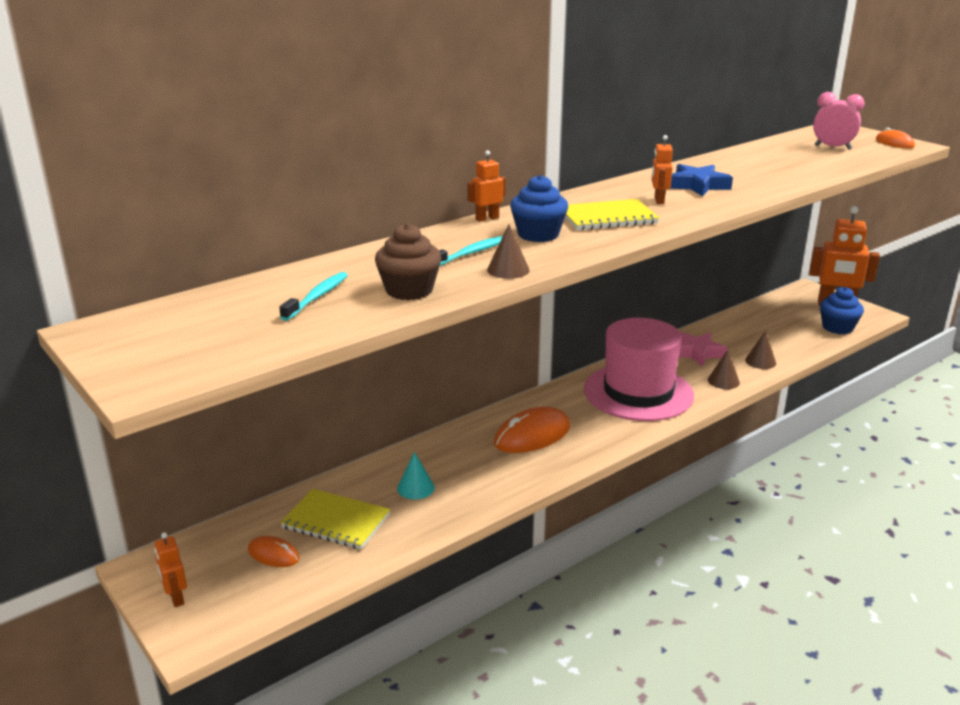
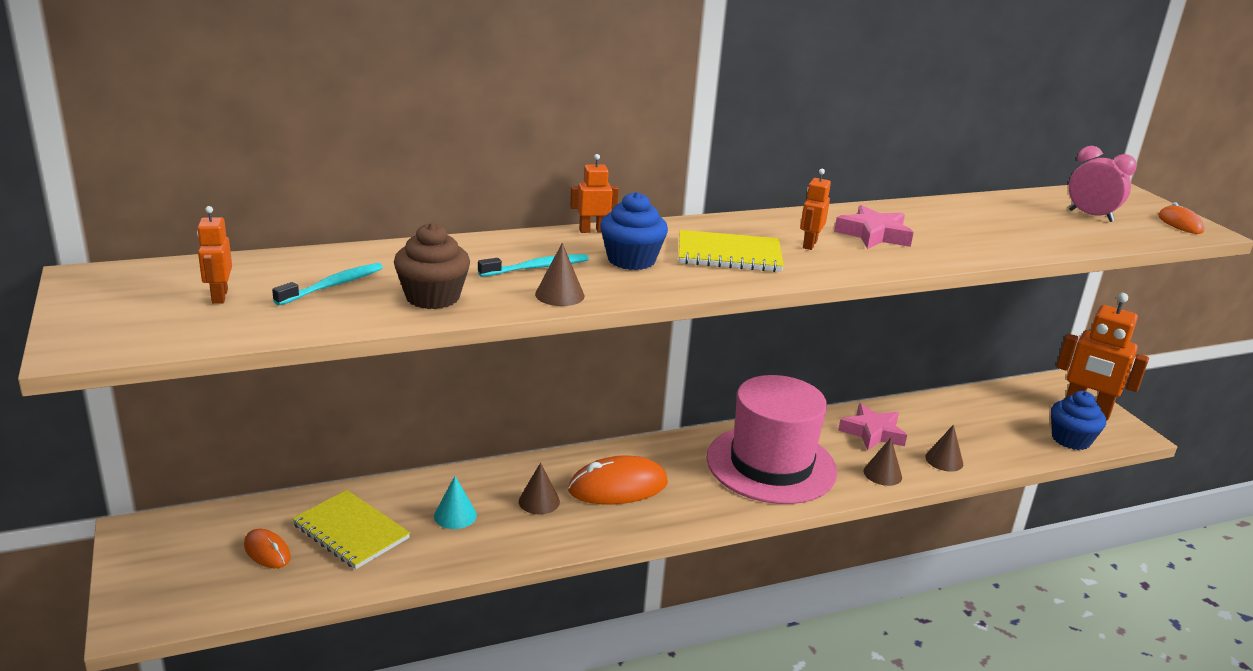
camera: 15 degrees right, 0 degrees up
(176, 598) = (147, 572): orange robot -> orange robot (219, 296)
(477, 461) = (539, 501): none -> brown cone
(698, 185) = (874, 235): blue star -> pink star

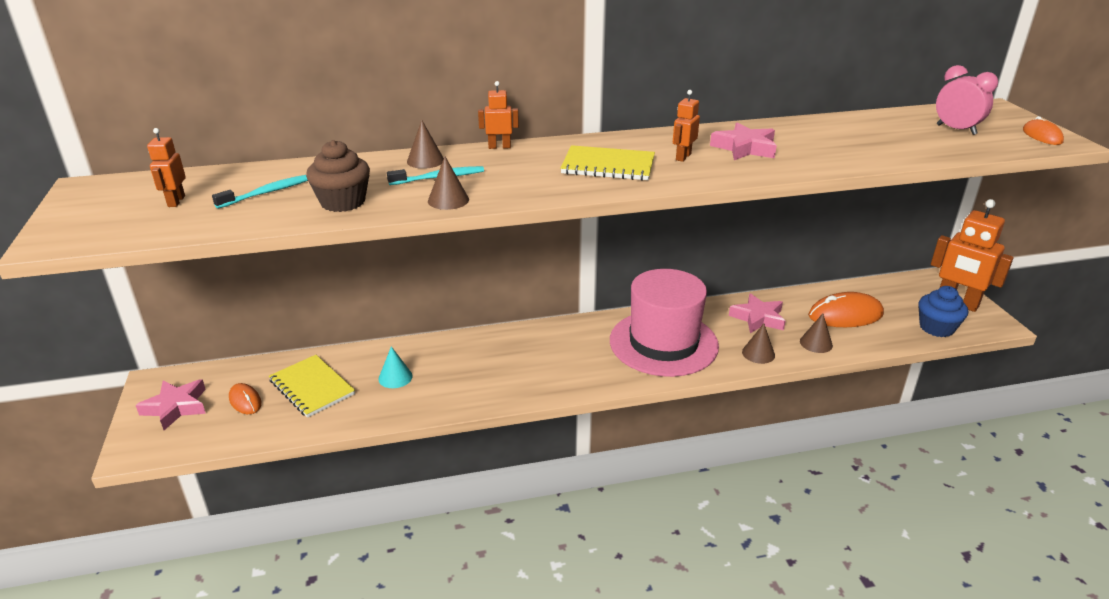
camera: 10 degrees right, 5 degrees up
(176, 563) = (176, 407): none -> pink star
(539, 501) = (464, 368): brown cone -> brown cone (425, 161)
(618, 487) = (531, 358): orange mouse -> orange mouse (845, 315)
(631, 260) = (521, 171): blue cupcake -> none

